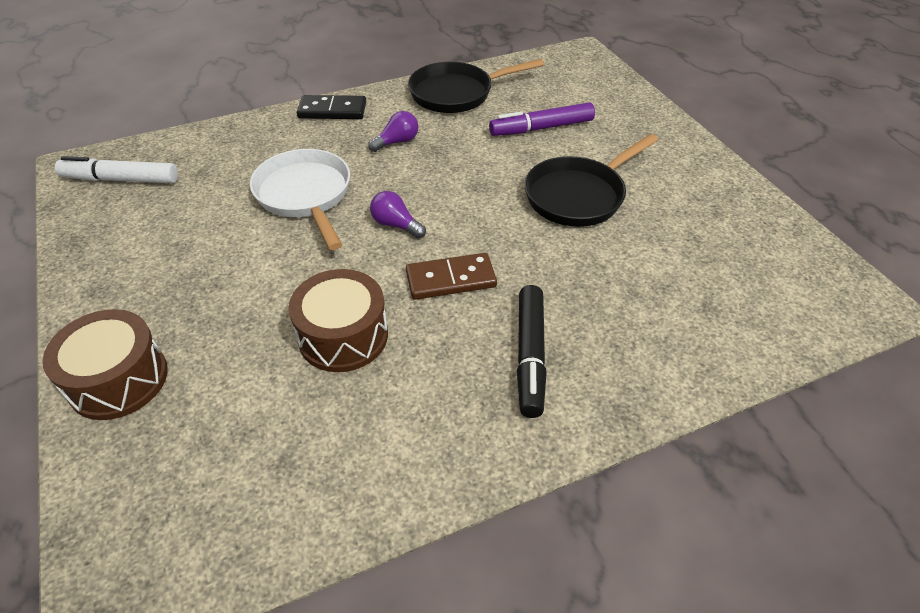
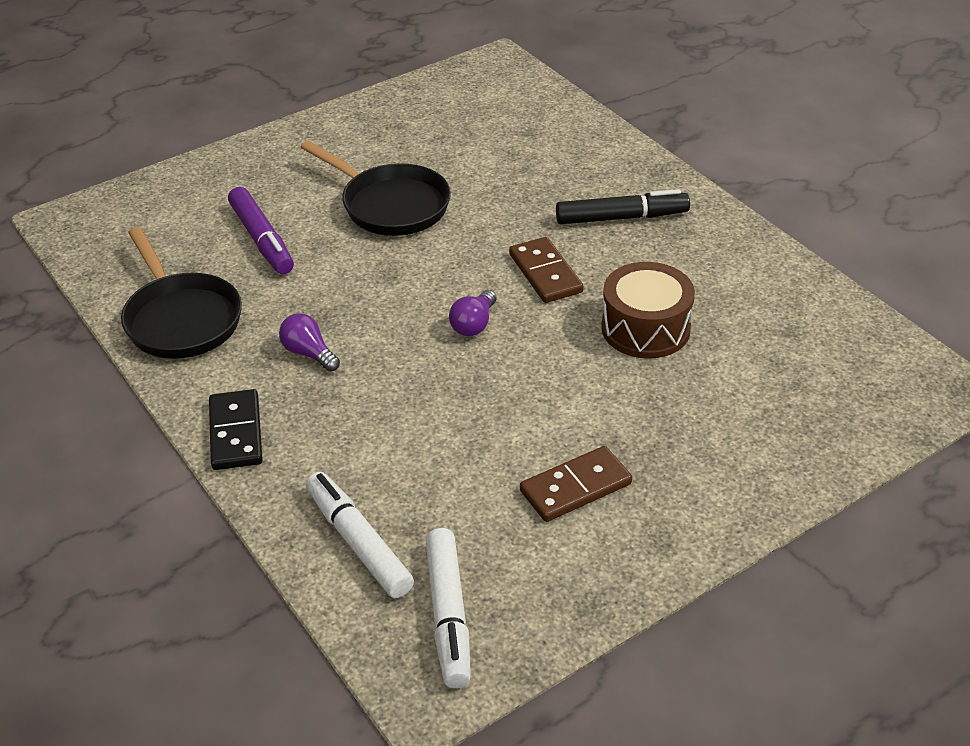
camera: 100 degrees left, 5 degrees down
(118, 379) = (765, 468): brown drum -> none
(182, 253) = (575, 487): none -> brown domino
(206, 150) = (358, 542): none -> white marker
(305, 195) = (439, 409): white pan -> none

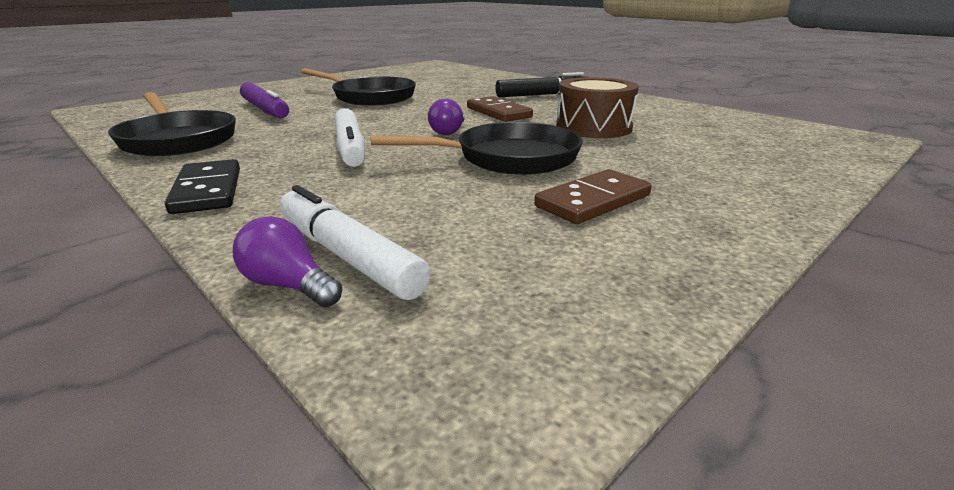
camera: 10 degrees left, 15 degrees down
(309, 353) = (298, 149): purple light bulb -> purple light bulb (288, 285)
(448, 615) = (488, 314): white marker -> white marker (350, 148)
(523, 397) = (509, 158): none -> black pan

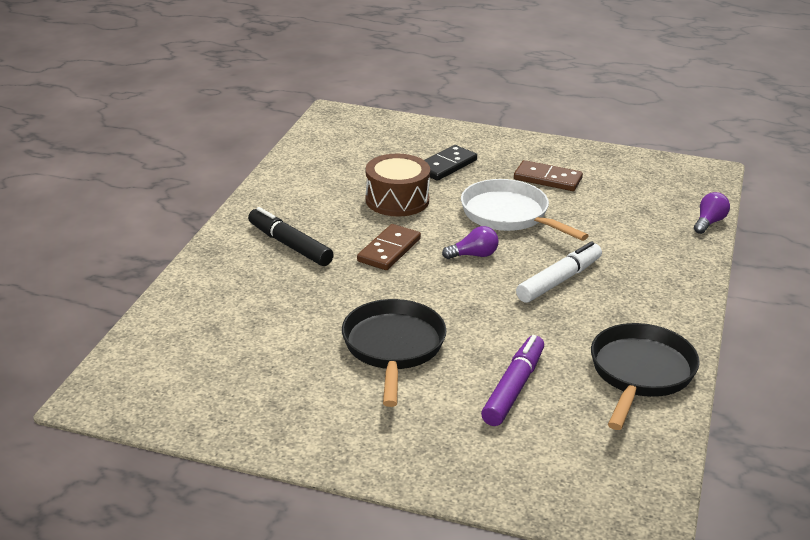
camera: 120 degrees left, 5 degrees up
(208, 191) = (682, 293): black domino -> black domino (446, 165)
(288, 285) = (709, 222): purple light bulb -> purple light bulb turned 150 degrees counterclockwise
(347, 256) = (676, 219): white marker -> none
(509, 158) = (509, 215): black pan -> white pan

